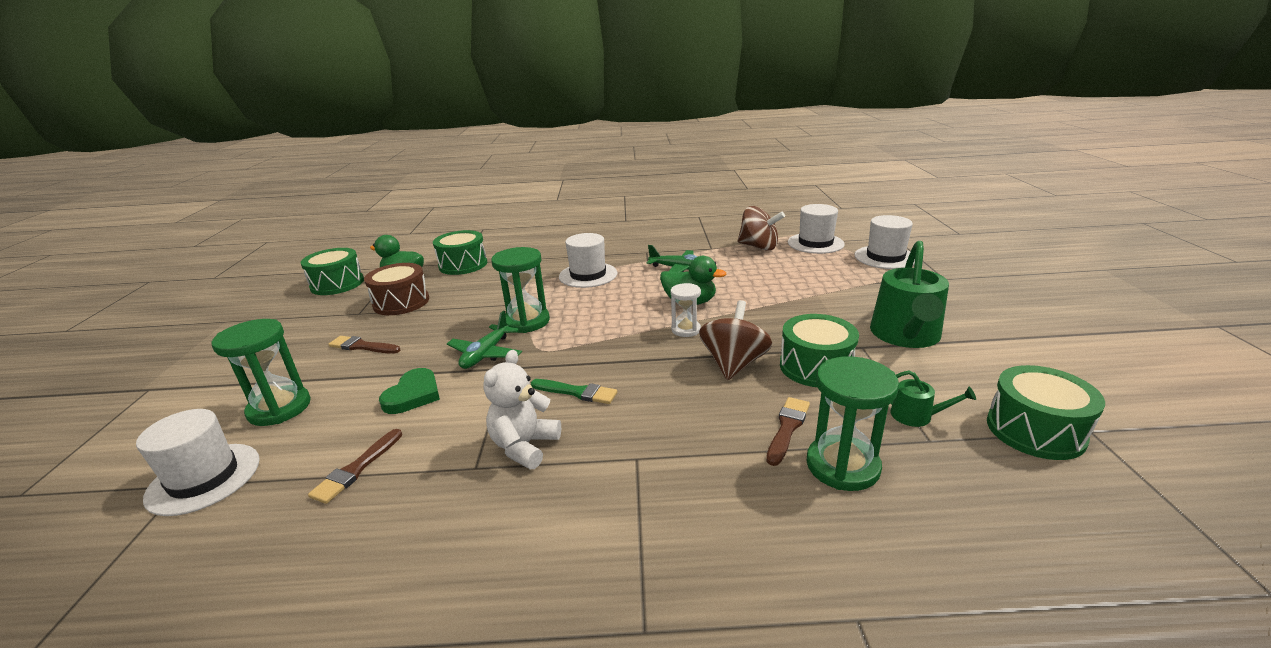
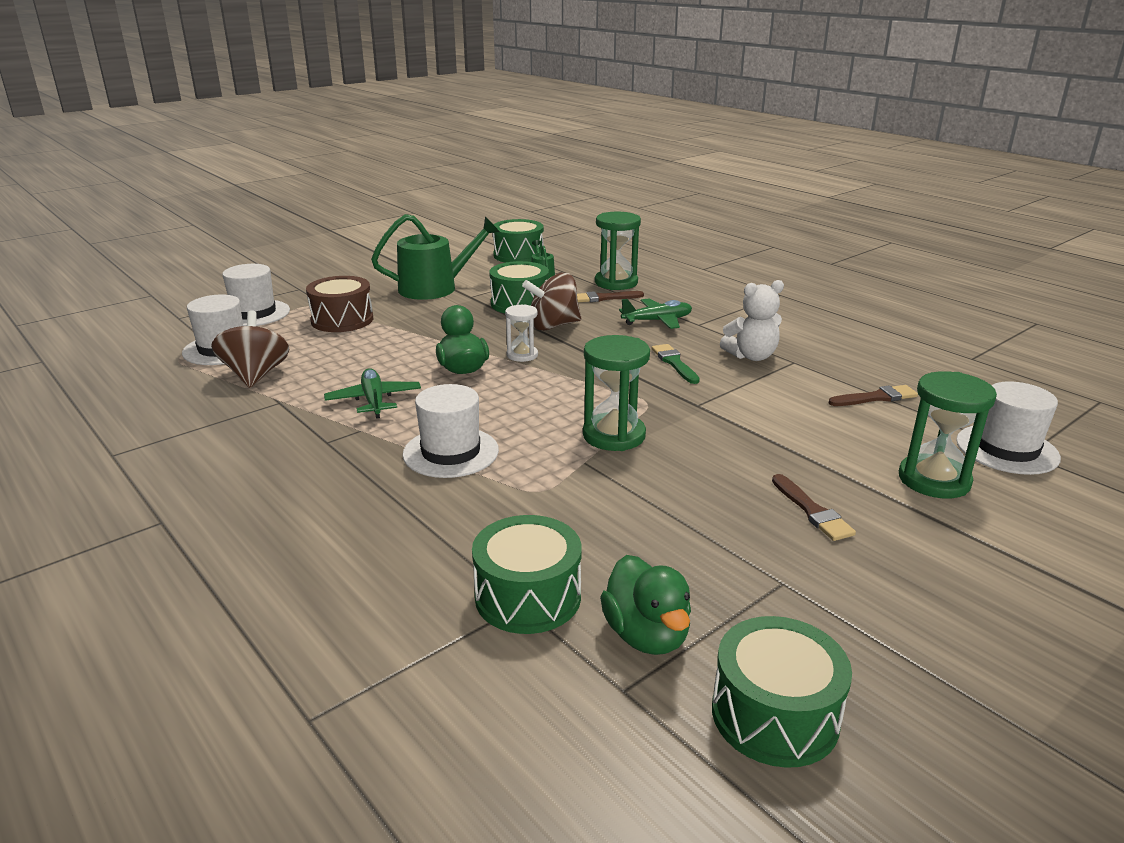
camera: 130 degrees left, 0 degrees up
(401, 302) = (707, 564): brown drum -> brown drum (342, 320)
(413, 395) = (797, 425): green heart -> none
(486, 354) = (696, 425): green plane -> green plane (657, 321)

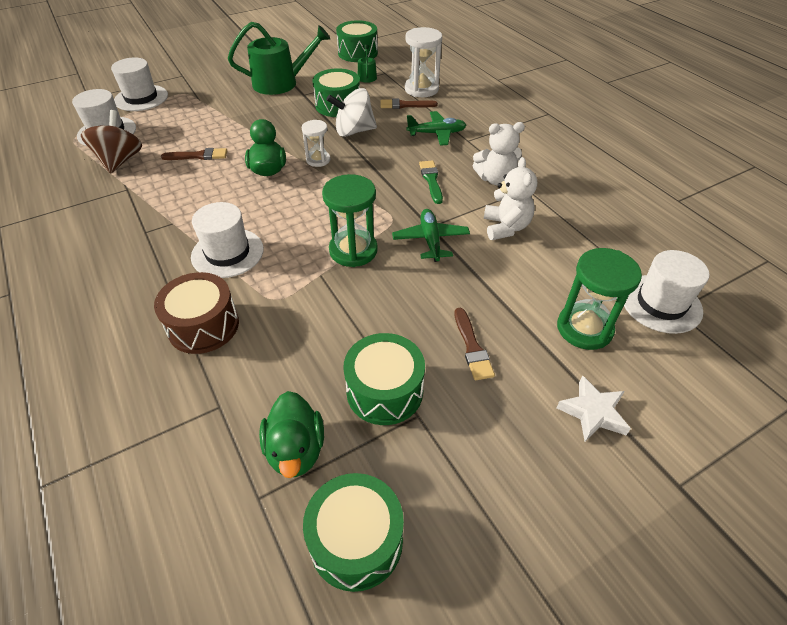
camera: 10 degrees right, 20 degrees up
(342, 320) = (201, 110): brown drum -> brown drum (203, 326)
(374, 401) = (193, 195): green plane -> green plane (430, 240)
(528, 597) = (227, 400): green drum -> green drum (384, 391)
(553, 326) = (354, 131): brown spinning top -> white spinning top
(616, 283) = (421, 89): green hourglass -> white hourglass
(788, 398) = (506, 227): none -> white teddy bear
(876, 397) = (577, 235): brown brush -> brown brush (198, 156)
(989, 555) = (593, 412): none -> white star

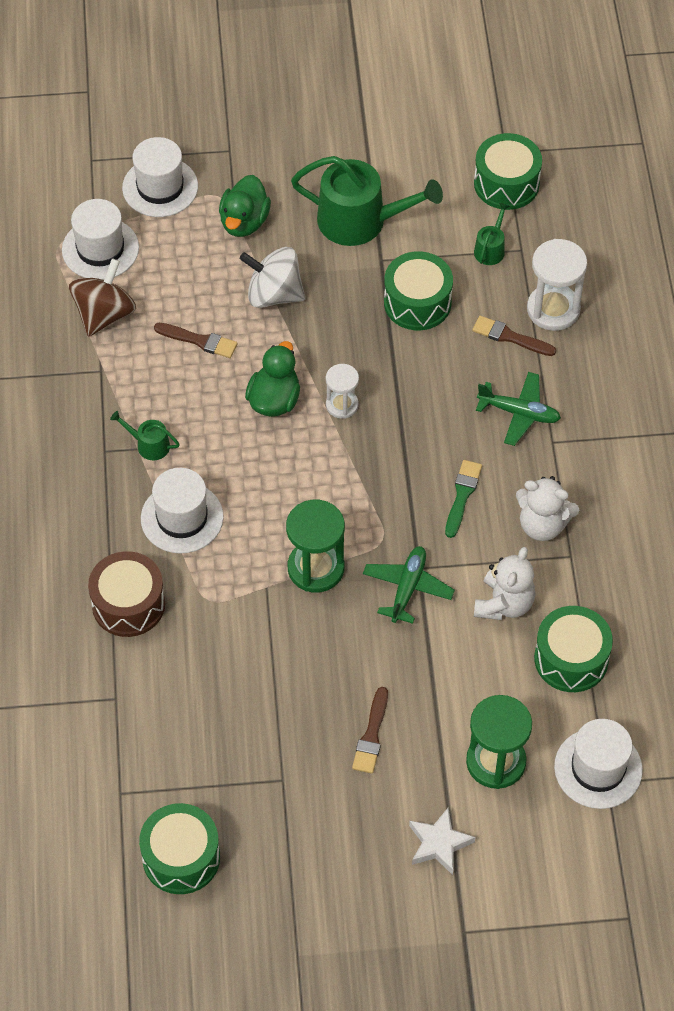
camera: 25 degrees right, 10 degrees up
(182, 218) = (149, 445): none -> green watering can
(296, 450) = (165, 766): green duck -> green duck (244, 222)
(354, 131) = (412, 366): white spinning top -> white spinning top (274, 294)
(384, 391) = (265, 744): green drum -> green drum (571, 659)

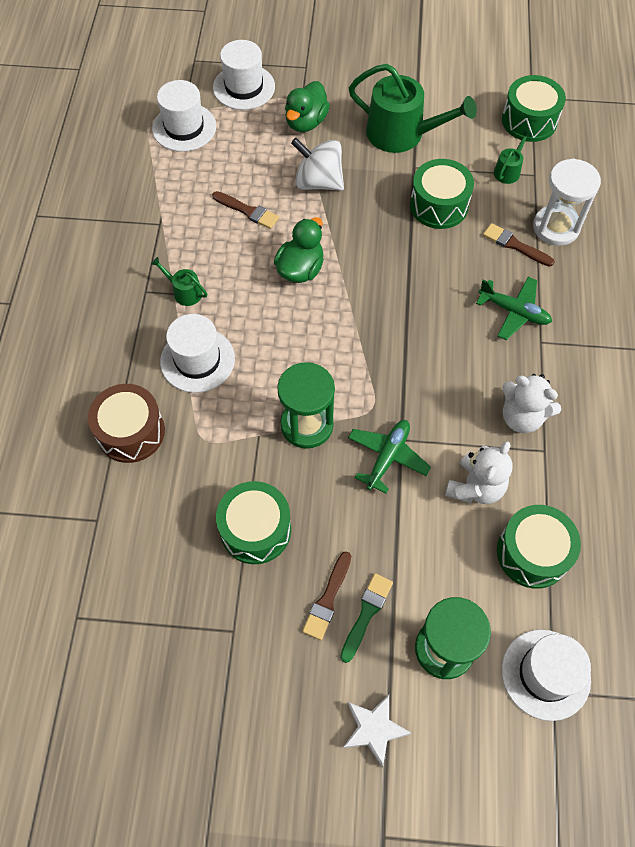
camera: 10 degrees right, 5 degrees up
(104, 314) = (174, 179): brown spinning top -> none
(181, 857) = (117, 697): green drum -> green drum (255, 529)
(342, 405) = (358, 282): white hourglass -> none
(462, 495) = (452, 378): green brush -> green brush (366, 613)

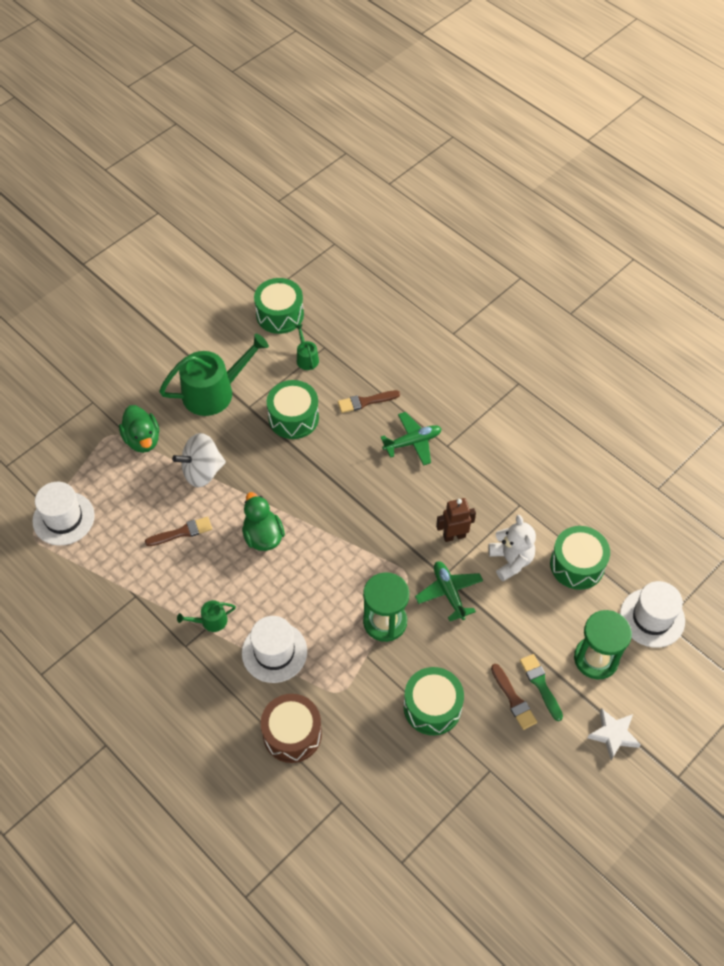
camera: 50 degrees left, 5 degrees down
(244, 87) = (68, 453): white hat -> none
(452, 418) = (454, 536): none -> brown robot
(522, 417) = (487, 498): white teddy bear -> none
(556, 227) = (374, 369): white hourglass -> none

